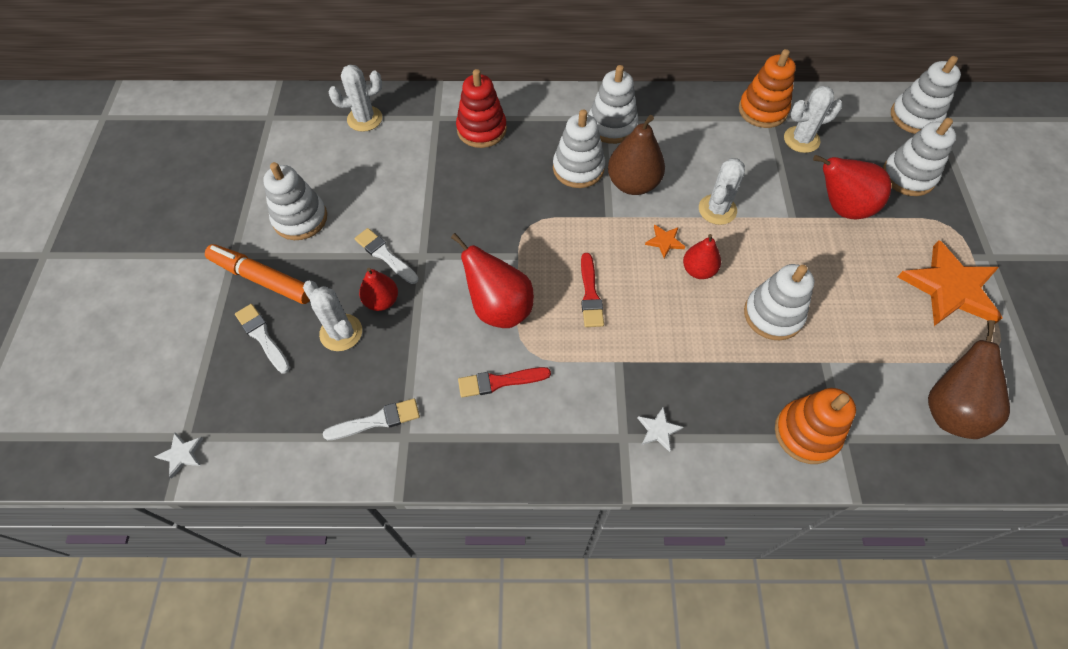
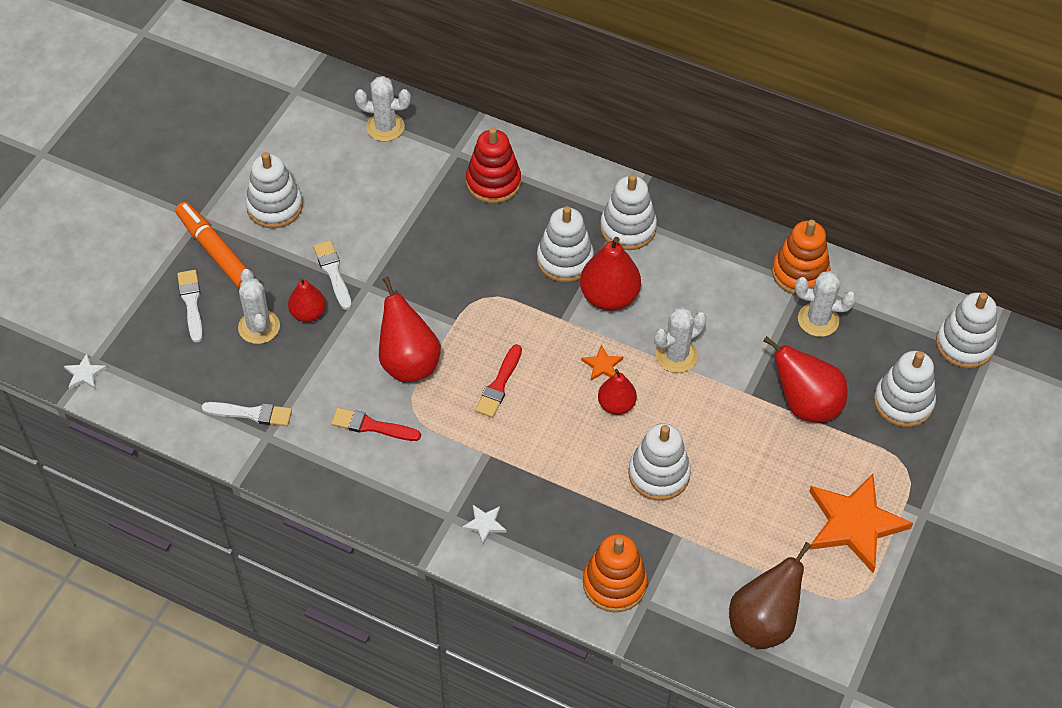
camera: 25 degrees right, 5 degrees down
(633, 184) = (609, 297): brown pear -> red pear

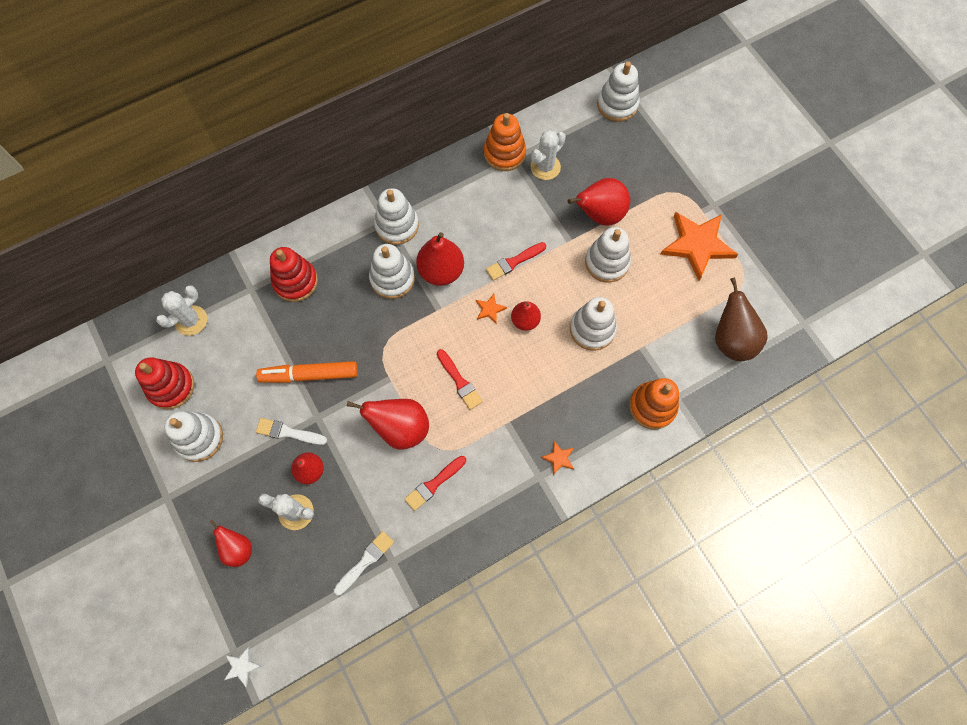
camera: 55 degrees left, 15 degrees up
(191, 303) = (238, 548): white brush -> red pear
(215, 251) = (205, 504): orange marker -> orange marker (309, 375)
(308, 154) = (171, 387): none -> red stacking toy
(484, 524) = (558, 458): white star -> orange star
(676, 356) = (514, 262): white cactus -> red brush
(903, 402) = (633, 163): white stacking toy -> white stacking toy (607, 262)

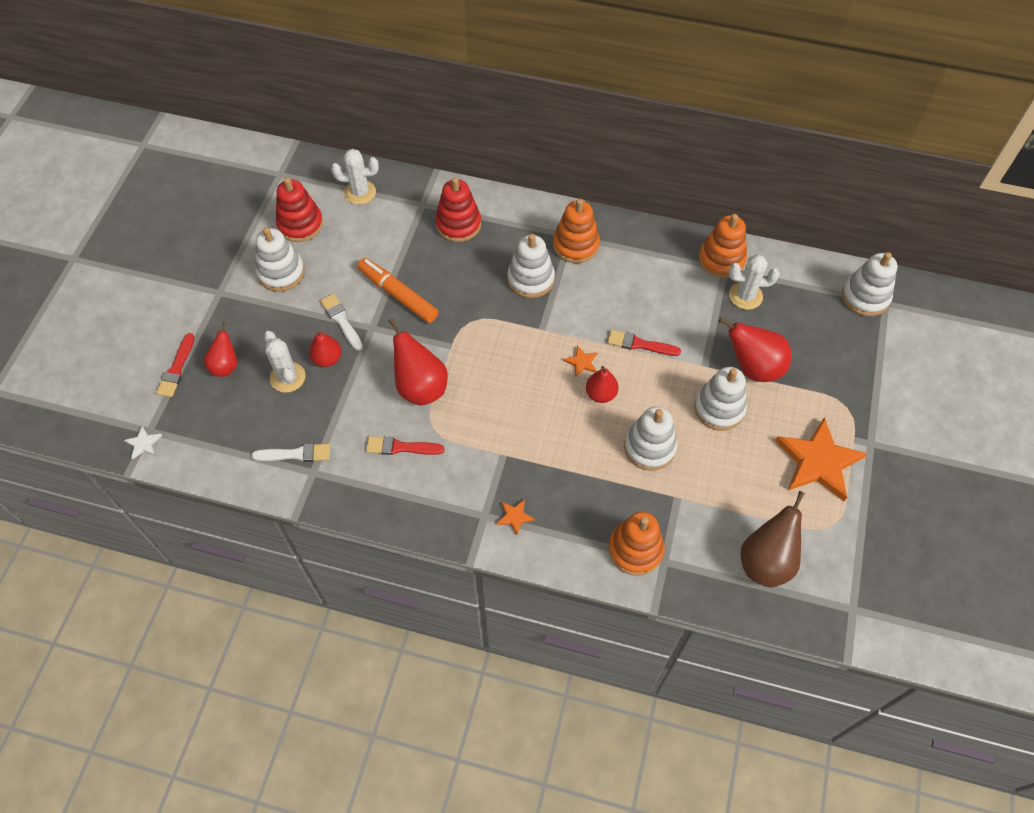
camera: 45 degrees right, 10 degrees down
(397, 225) = (576, 245): white stacking toy -> orange stacking toy
(441, 271) = (574, 304): red pear -> none
(459, 381) = (500, 393): red brush -> red brush (176, 369)

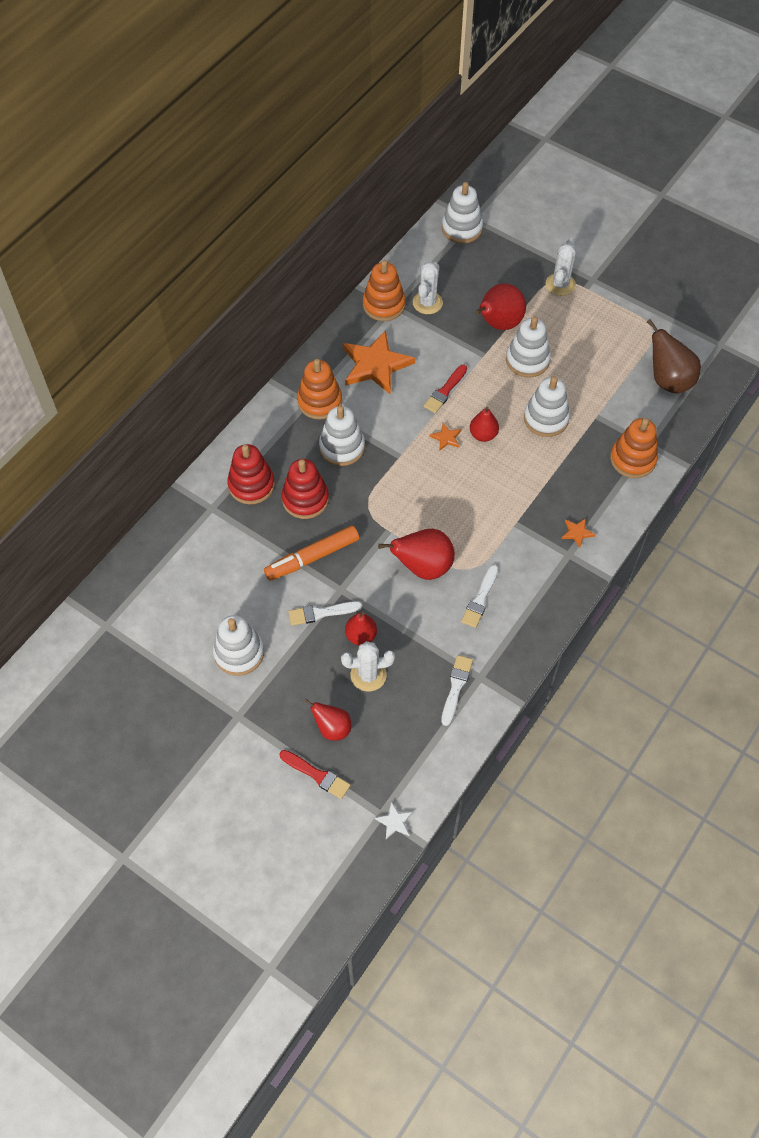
camera: 70 degrees left, 0 degrees up
(300, 224) = (184, 621): red stacking toy -> red stacking toy (305, 499)
(360, 192) = (169, 557): white cactus -> white cactus (560, 284)
(401, 447) = (480, 599): red brush -> white brush
(818, 462) = (597, 317): orange star -> orange star (376, 365)

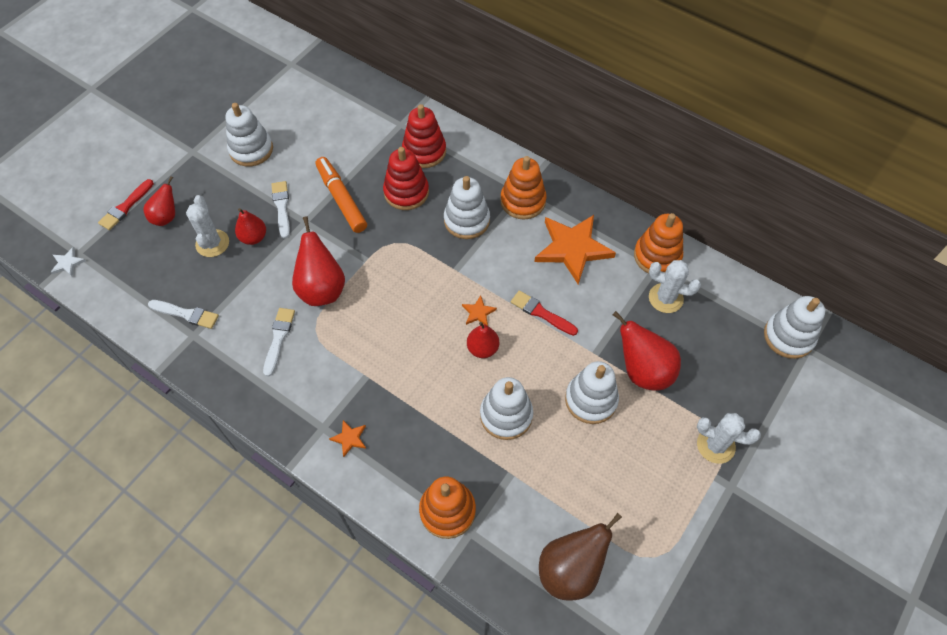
camera: 90 degrees right, 0 degrees up
(480, 599) = (279, 338): white brush -> white brush turned 75 degrees clockwise

